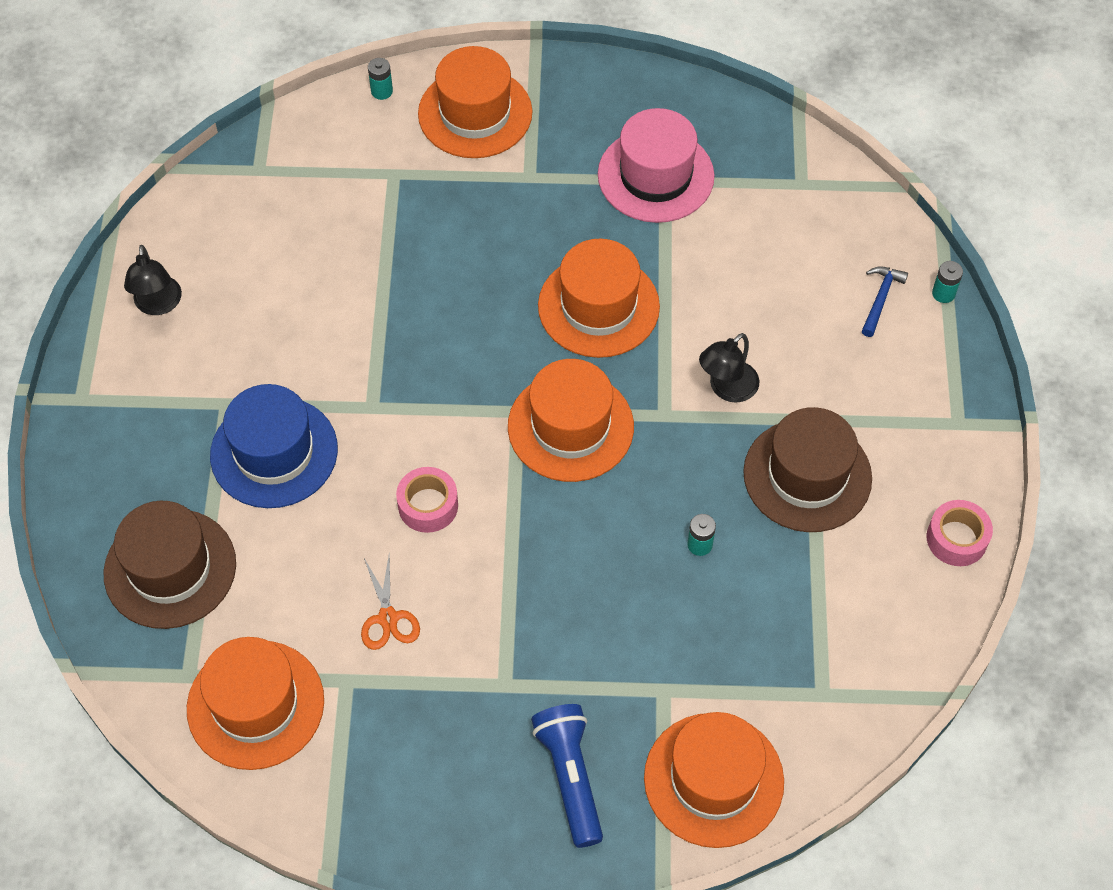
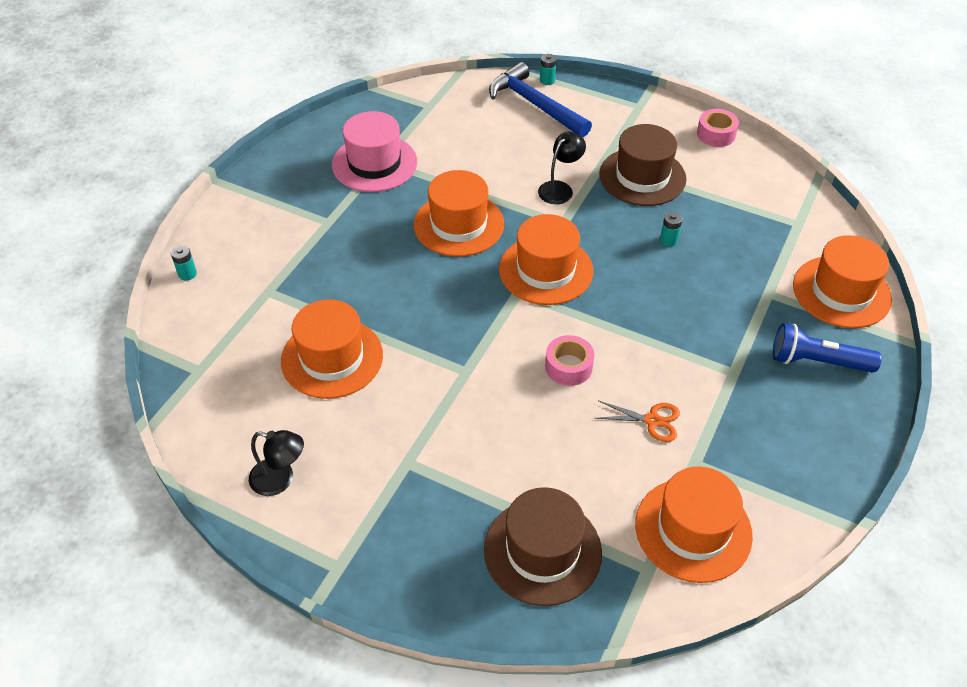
camera: 65 degrees left, 10 degrees down
(274, 452) = (471, 445): blue hat -> none
(475, 113) = (251, 231): orange hat -> orange hat (332, 358)
(727, 389) = (560, 188): black lamp -> black lamp turned 120 degrees counterclockwise
(880, 299) = (535, 105): blue hammer -> blue hammer, size x2.14

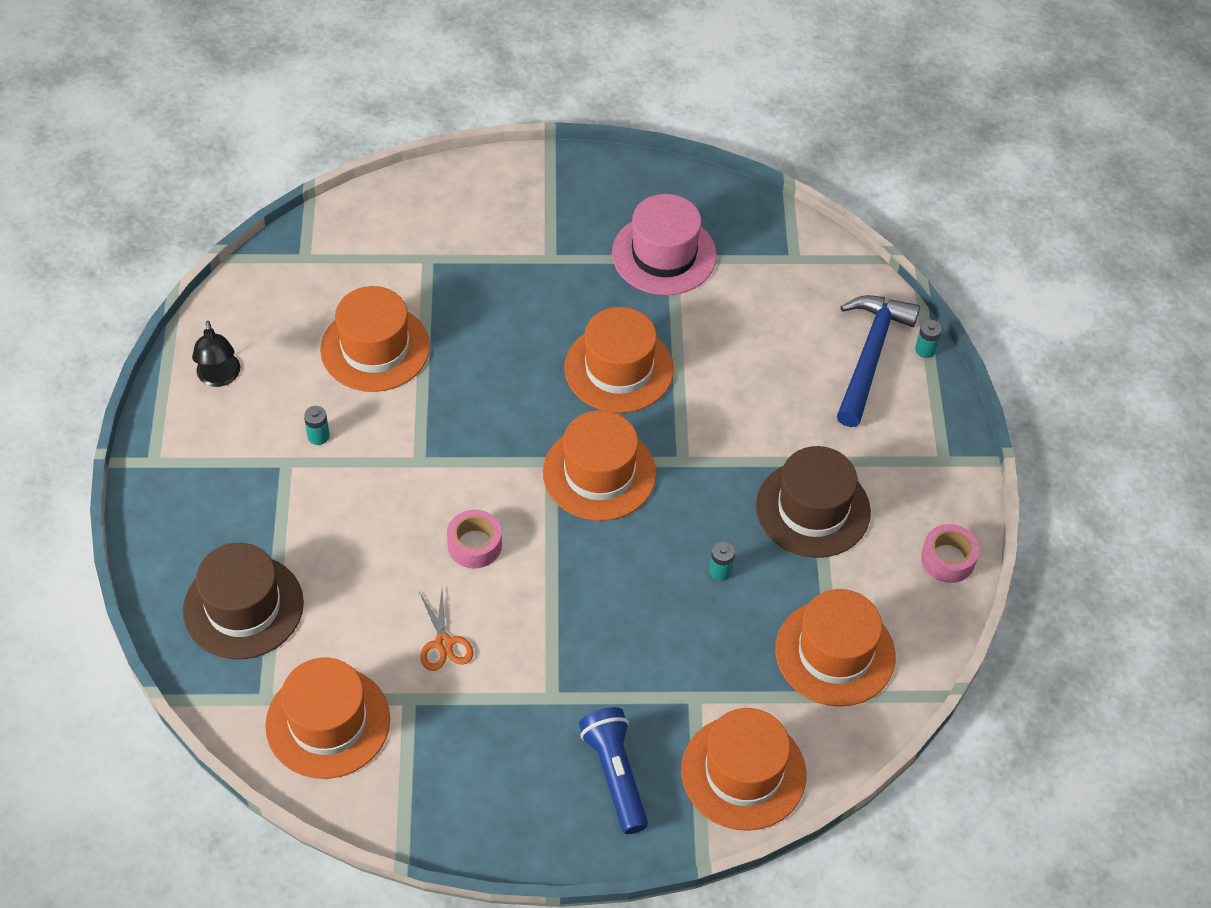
camera: 60 degrees right, 5 degrees up
(187, 274) = (413, 187): turquoise battery -> turquoise battery (318, 436)
(560, 188) = (737, 436): black lamp -> none
(763, 211) = (835, 653): none -> orange hat

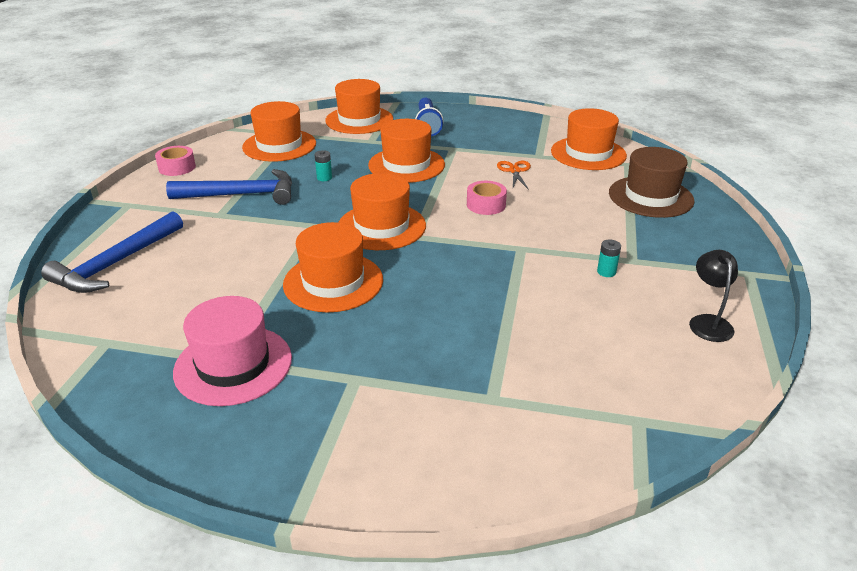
camera: 165 degrees left, 20 degrees down
(375, 348) = (555, 325): orange hat -> orange hat (406, 165)
(813, 509) = (241, 194): brown hat -> blue hammer
(925, 350) = (67, 262): turquoise battery -> none

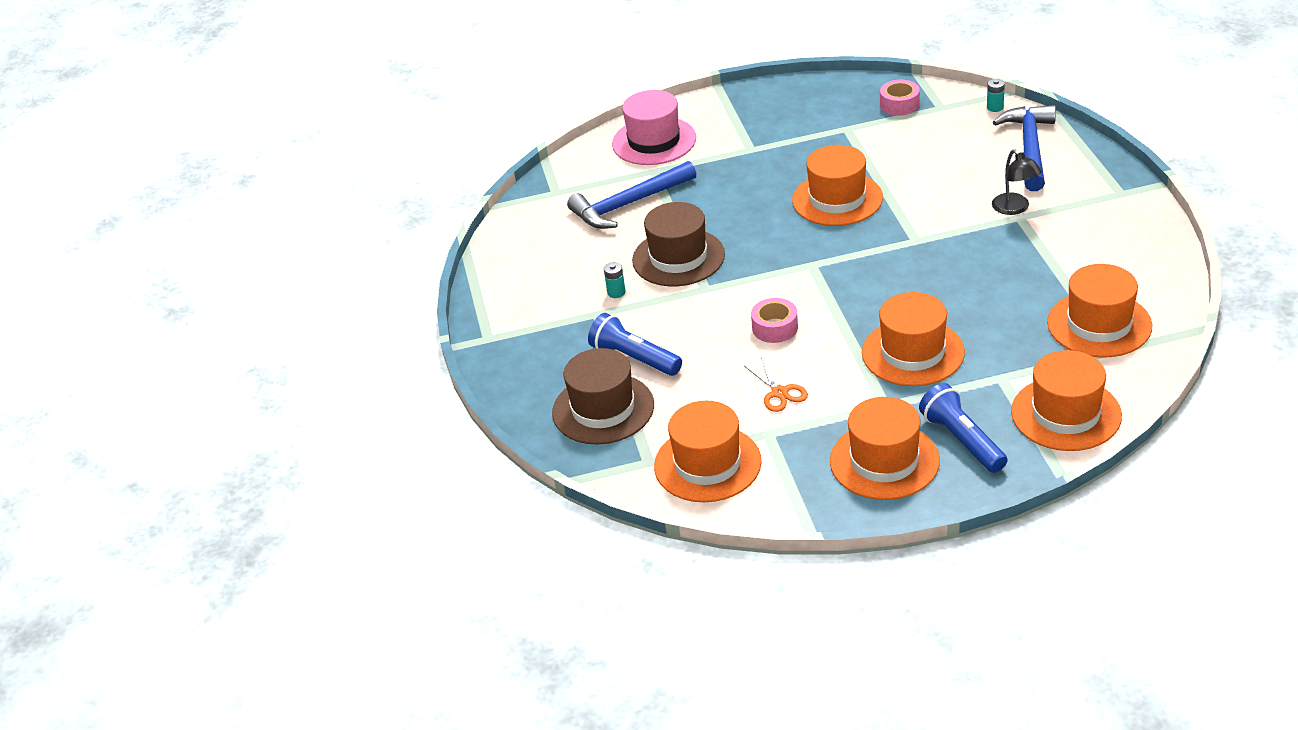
camera: 160 degrees right, 5 degrees up
(177, 167) = (1157, 249): pink tape -> pink tape (899, 104)
(233, 365) = (838, 127): pink hat -> pink hat (654, 141)
(241, 194) = (1034, 244): blue hammer -> blue hammer (629, 204)
(324, 178) = (981, 297): turquoise battery -> turquoise battery (995, 107)
(381, 226) = (853, 262): orange hat -> orange hat (884, 461)
(528, 282) = (678, 258): none -> brown hat
(611, 219) = (634, 358): none -> blue flashlight
(708, 322) = (519, 276): black lamp -> black lamp (1015, 208)

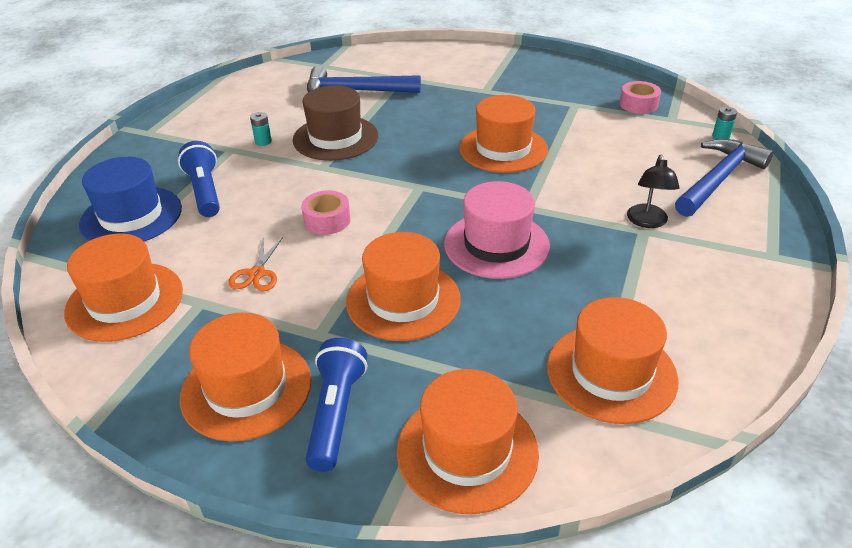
camera: 30 degrees right, 0 degrees up
(603, 409) = (131, 216): brown hat -> blue hat
(654, 141) = (427, 61): pink hat -> pink hat (496, 245)

